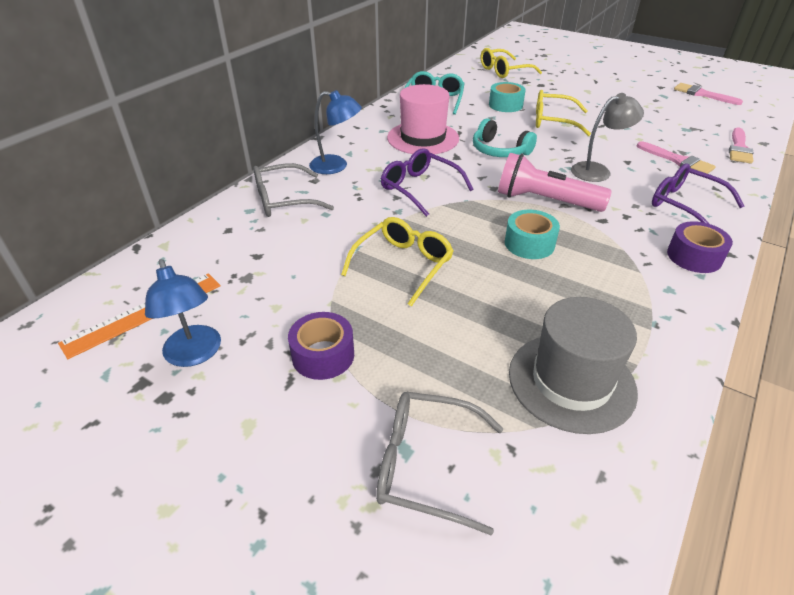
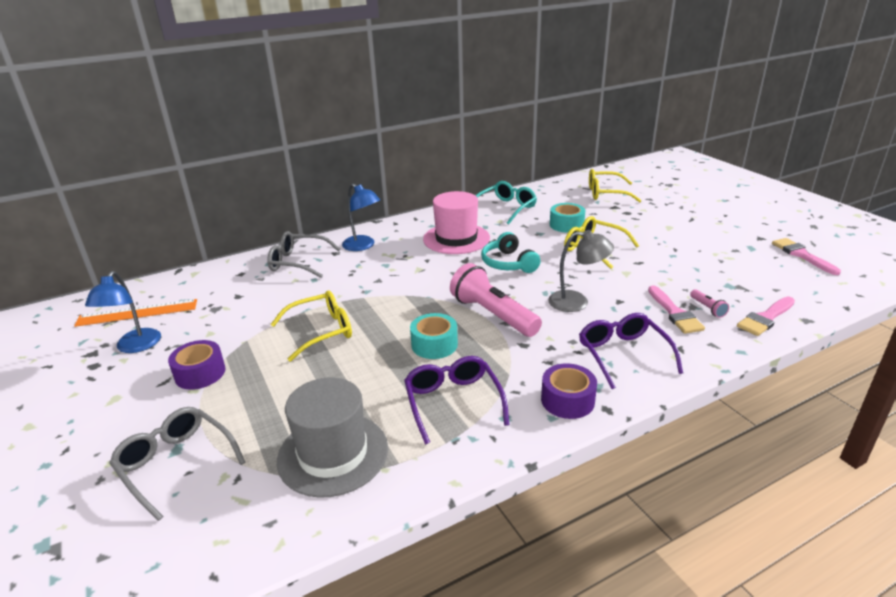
camera: 30 degrees right, 10 degrees down
(419, 188) = (403, 278): purple glasses -> purple glasses (453, 402)
(694, 151) = (707, 308): none -> pink flashlight

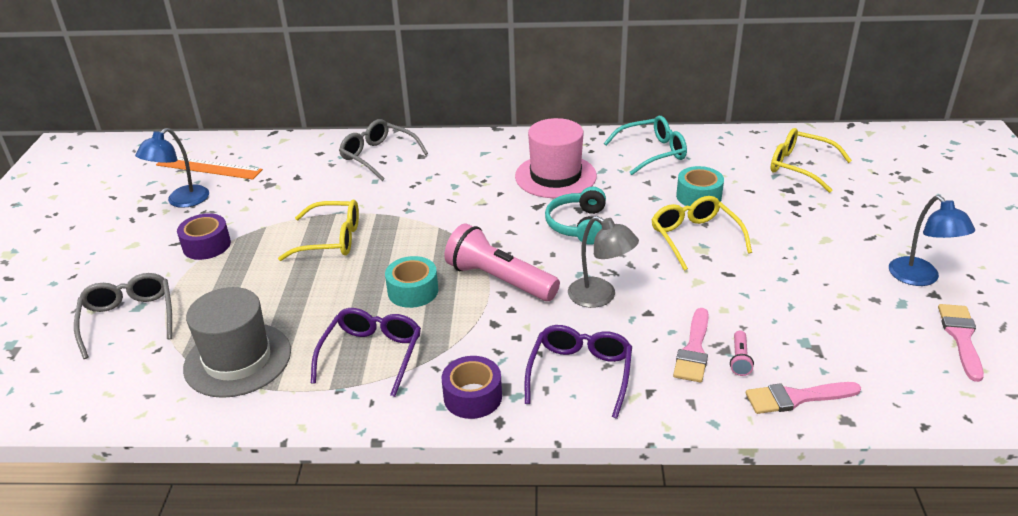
camera: 30 degrees right, 5 degrees up
(363, 246) = (454, 156): blue lamp -> blue lamp (920, 278)
(493, 315) = (499, 280): pink flashlight -> pink flashlight turned 45 degrees counterclockwise

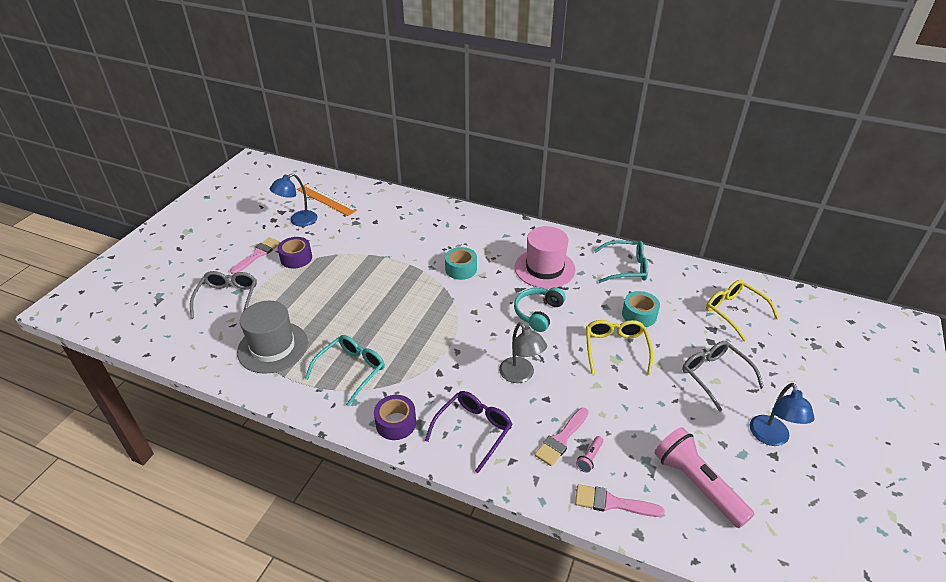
camera: 20 degrees right, 5 degrees up
(331, 239) = (371, 276): yellow glasses -> none
(372, 355) = (351, 370): purple glasses -> turquoise glasses
(378, 156) = (434, 219): grey glasses -> grey glasses (714, 376)
(413, 291) = (401, 331): turquoise tape -> turquoise tape (461, 269)
(499, 280) = (461, 340): pink flashlight -> pink flashlight (697, 484)
(961, 337) = (772, 499): pink brush -> pink brush (257, 254)

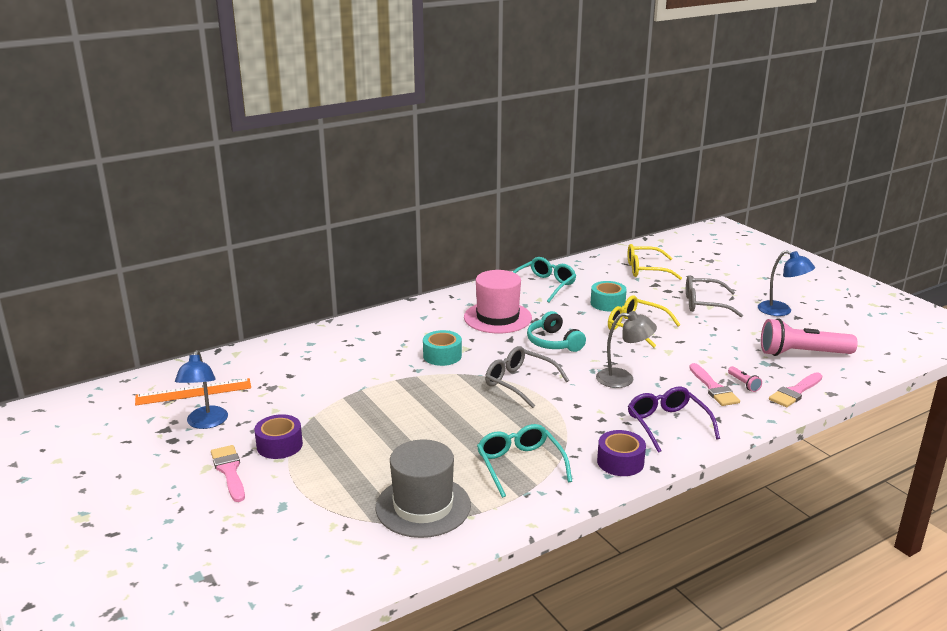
camera: 55 degrees left, 15 degrees down
(228, 298) = (287, 517): grey glasses -> grey glasses (519, 383)

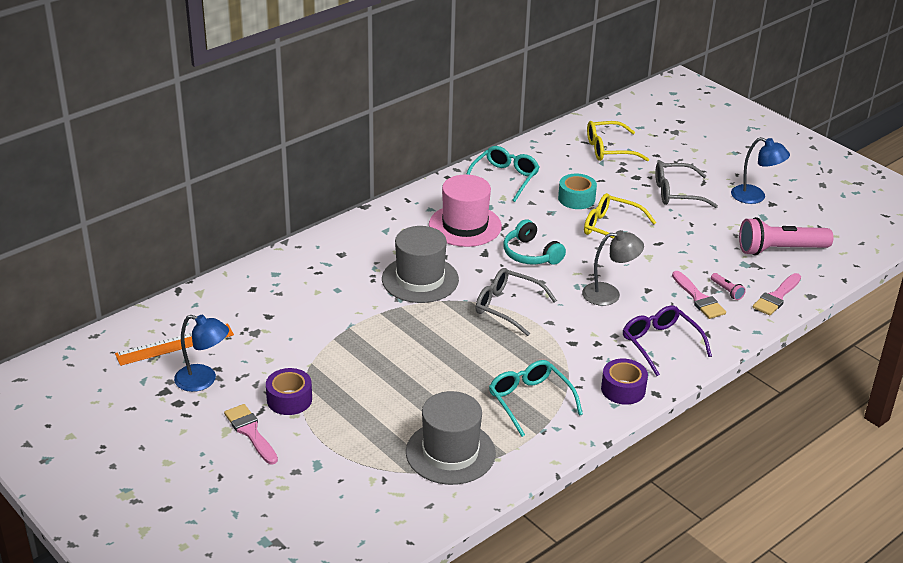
camera: 10 degrees left, 10 degrees up
(205, 423) = (203, 380): blue lamp -> blue lamp turned 60 degrees counterclockwise
(442, 356) = (420, 279): turquoise tape -> grey hat

